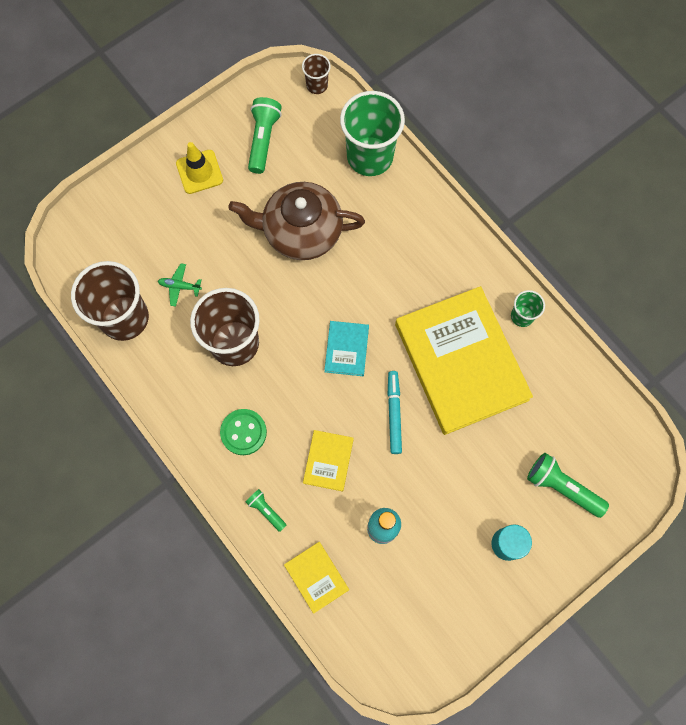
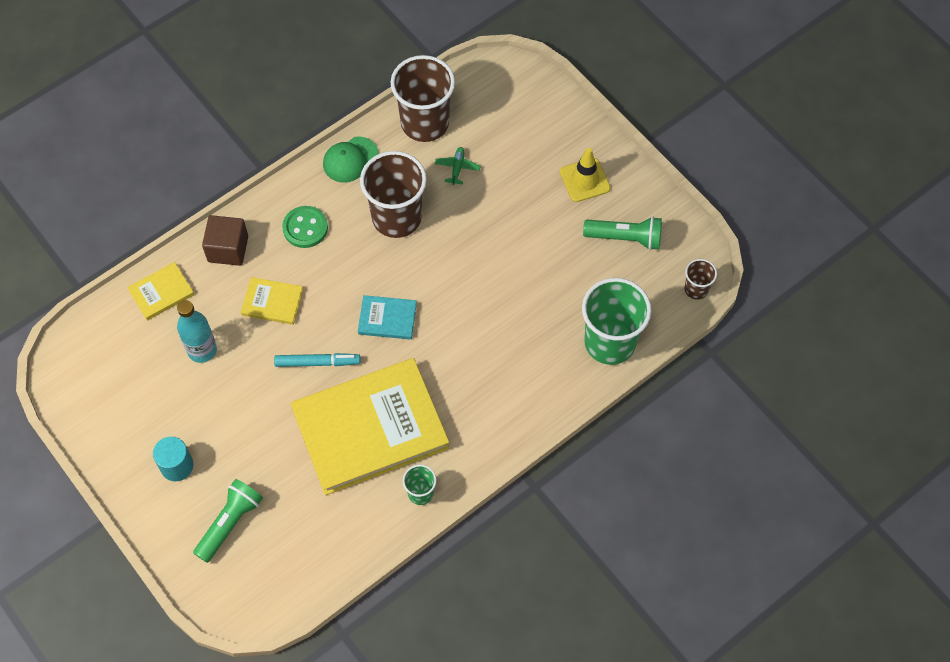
camera: 90 degrees right, 10 degrees down
(164, 390) = (350, 160): none -> green cap
(266, 510) = (228, 249): green flashlight -> brown cube
(301, 231) = (518, 275): brown teapot -> none

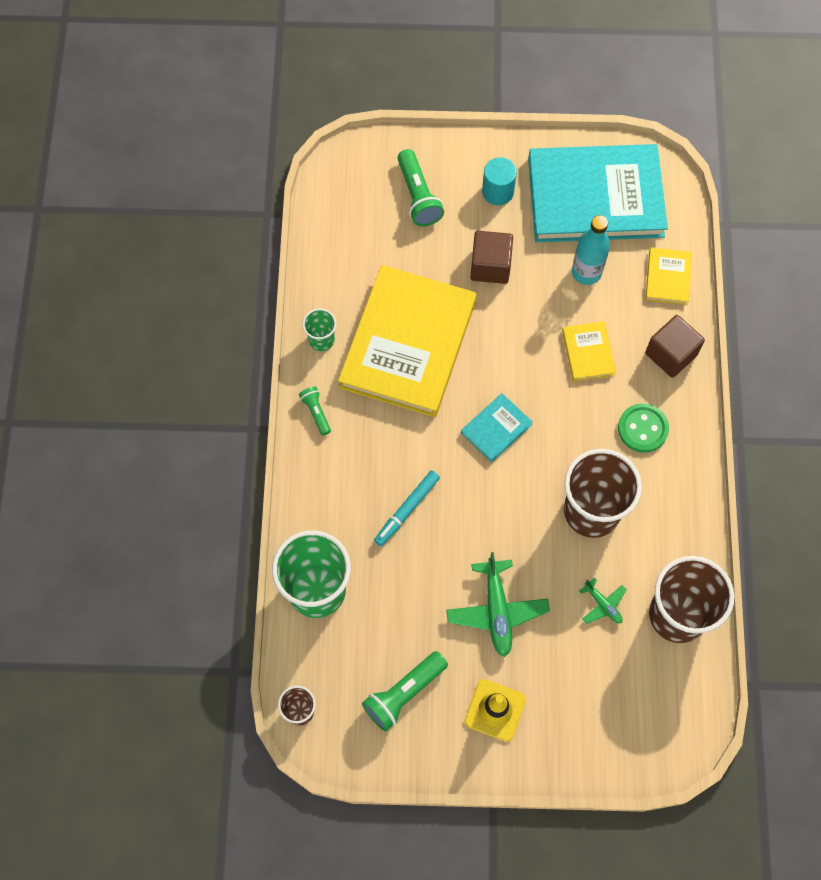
camera: 130 degrees right, 5 degrees up
(125, 391) = (595, 197): none -> turquoise book
(252, 421) = (490, 266): none -> brown cube
(272, 302) = (588, 352): yellow book -> yellow book turned 60 degrees counterclockwise
(317, 362) = (501, 347): turquoise marker -> turquoise marker (407, 510)
(350, 160) = (687, 518): green cap -> none
(482, 448) = (316, 412): none -> green flashlight
(519, 224) = (497, 611): none -> green plane

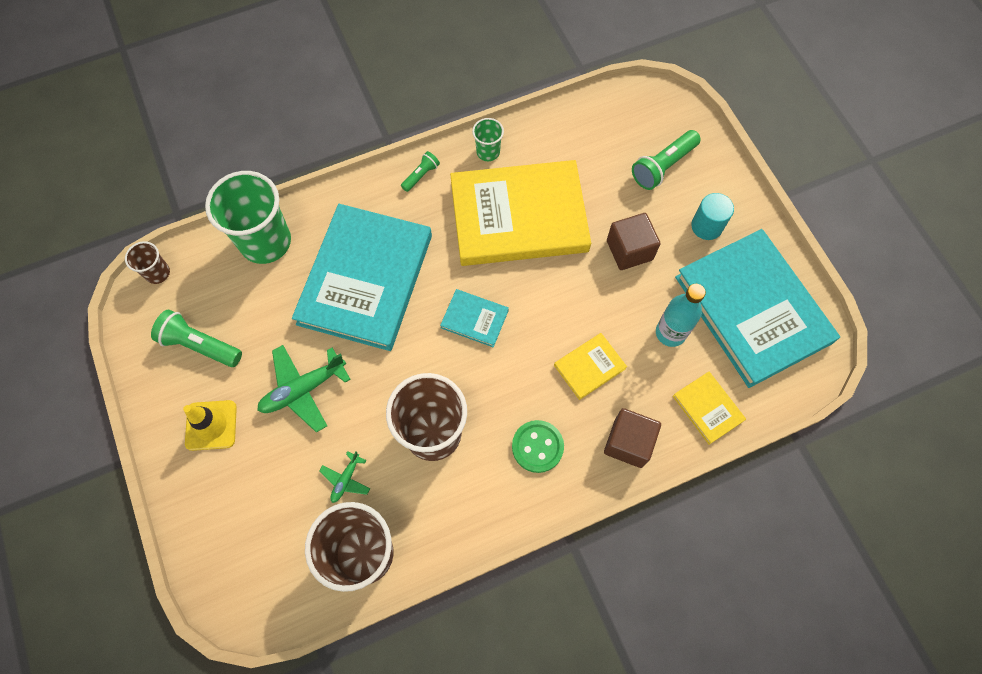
camera: 65 degrees right, 0 degrees up
(407, 510) = (365, 279): turquoise marker -> turquoise book
(668, 277) = (707, 408): yellow book -> yellow book turned 75 degrees clockwise

